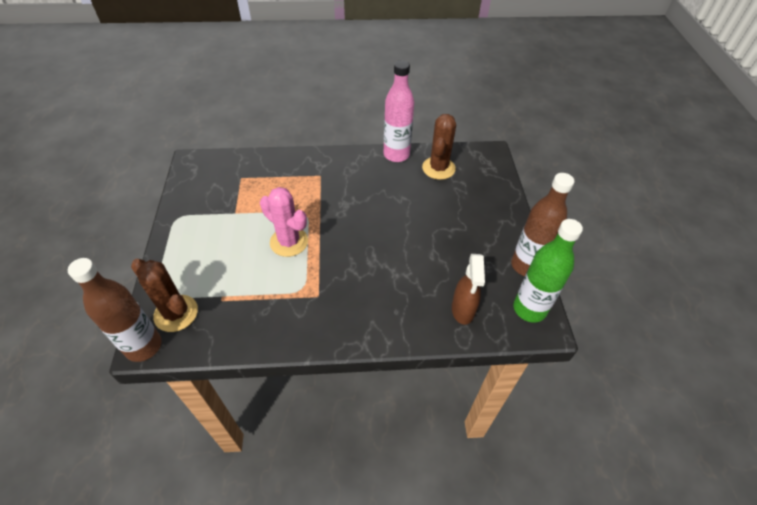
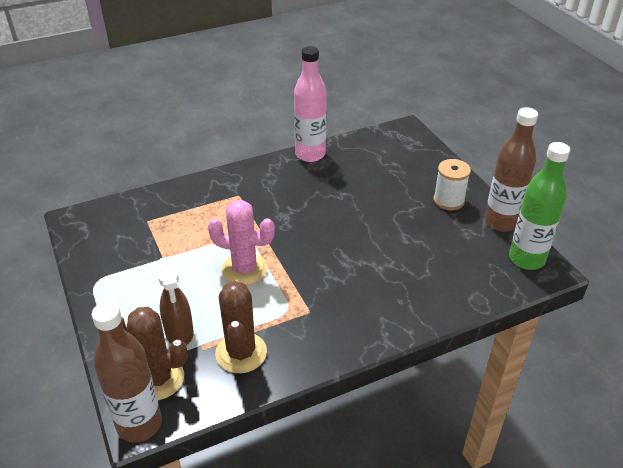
camera: 20 degrees left, 10 degrees down
(438, 168) = (362, 156): brown cactus -> brown cactus (241, 353)
(463, 310) = (465, 279): brown spray bottle -> brown spray bottle (179, 333)
(490, 231) = (448, 200): none -> white spool

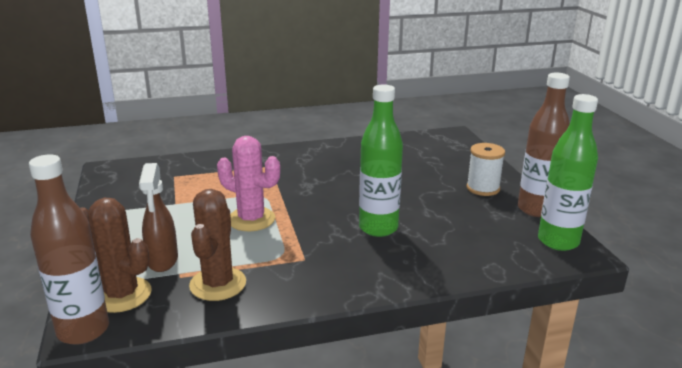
camera: 10 degrees right, 15 degrees down
(310, 154) = (351, 144): pink bottle -> none
(366, 264) = (378, 228): none -> green bottle

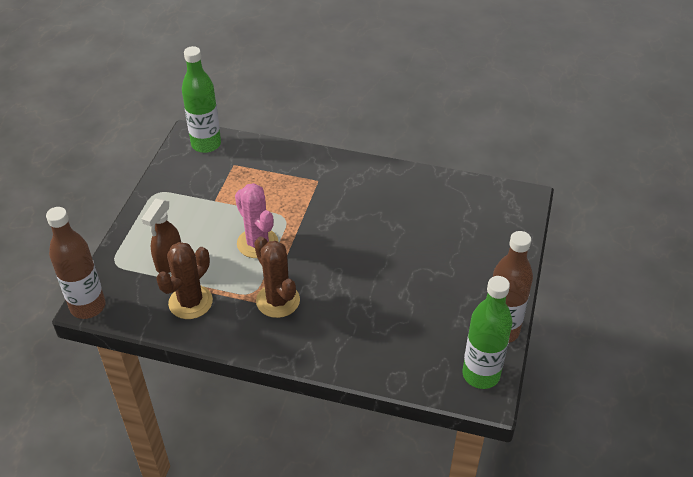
camera: 30 degrees right, 20 degrees up
(122, 295) = (126, 285): brown cactus -> brown cactus (278, 301)
(378, 228) = (346, 294): green bottle -> green bottle (206, 144)
(483, 188) = (479, 284): white spool -> none

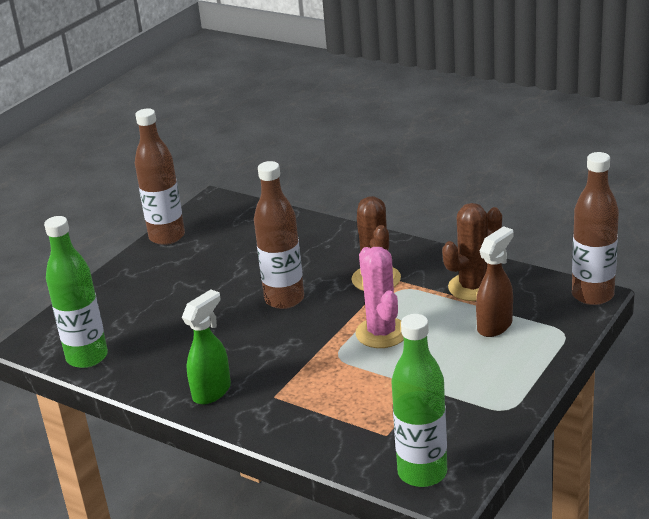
camera: 160 degrees left, 15 degrees down
(349, 267) = (284, 299): none -> brown bottle
(362, 178) = (212, 391): none -> green spray bottle
(481, 374) = (210, 212): green bottle -> green bottle (87, 357)

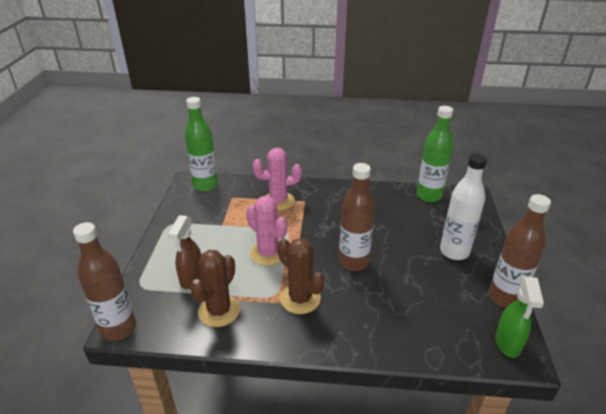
camera: 150 degrees right, 5 degrees up
(156, 284) = (454, 251): none -> white bottle
(212, 391) = (340, 195): green spray bottle -> green spray bottle (507, 343)
(315, 406) = (278, 201): none -> pink cactus

